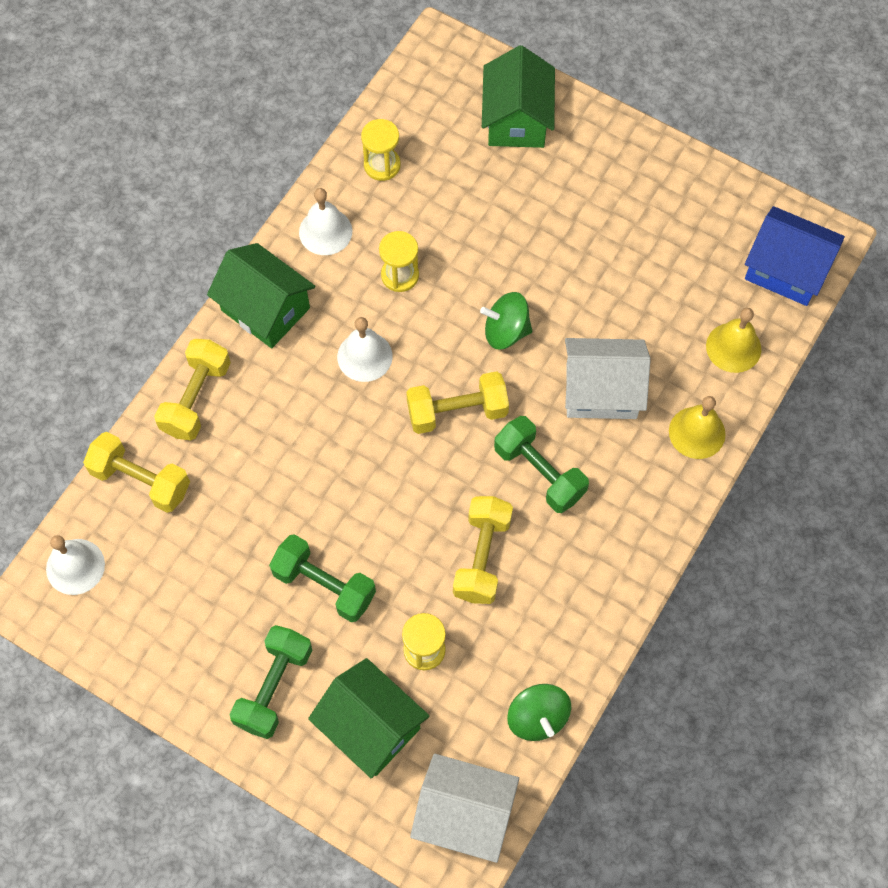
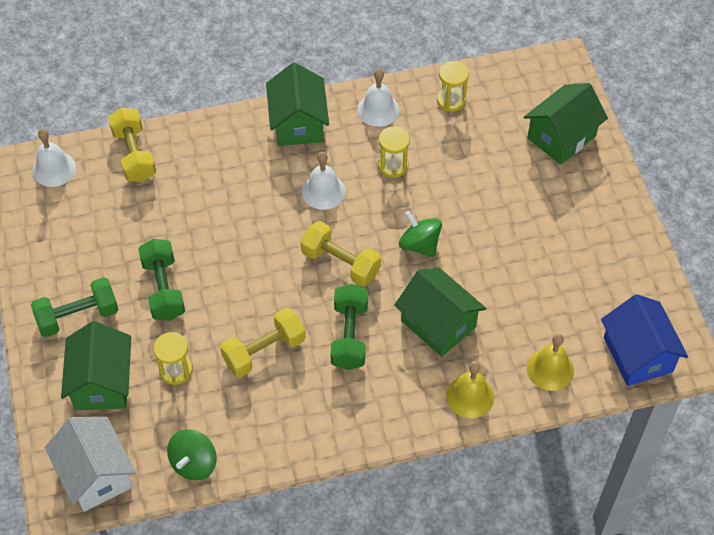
camera: 45 degrees right, 10 degrees down
(196, 398) = (209, 138): yellow dumbbell -> none
(601, 391) = (438, 324): white house -> green house

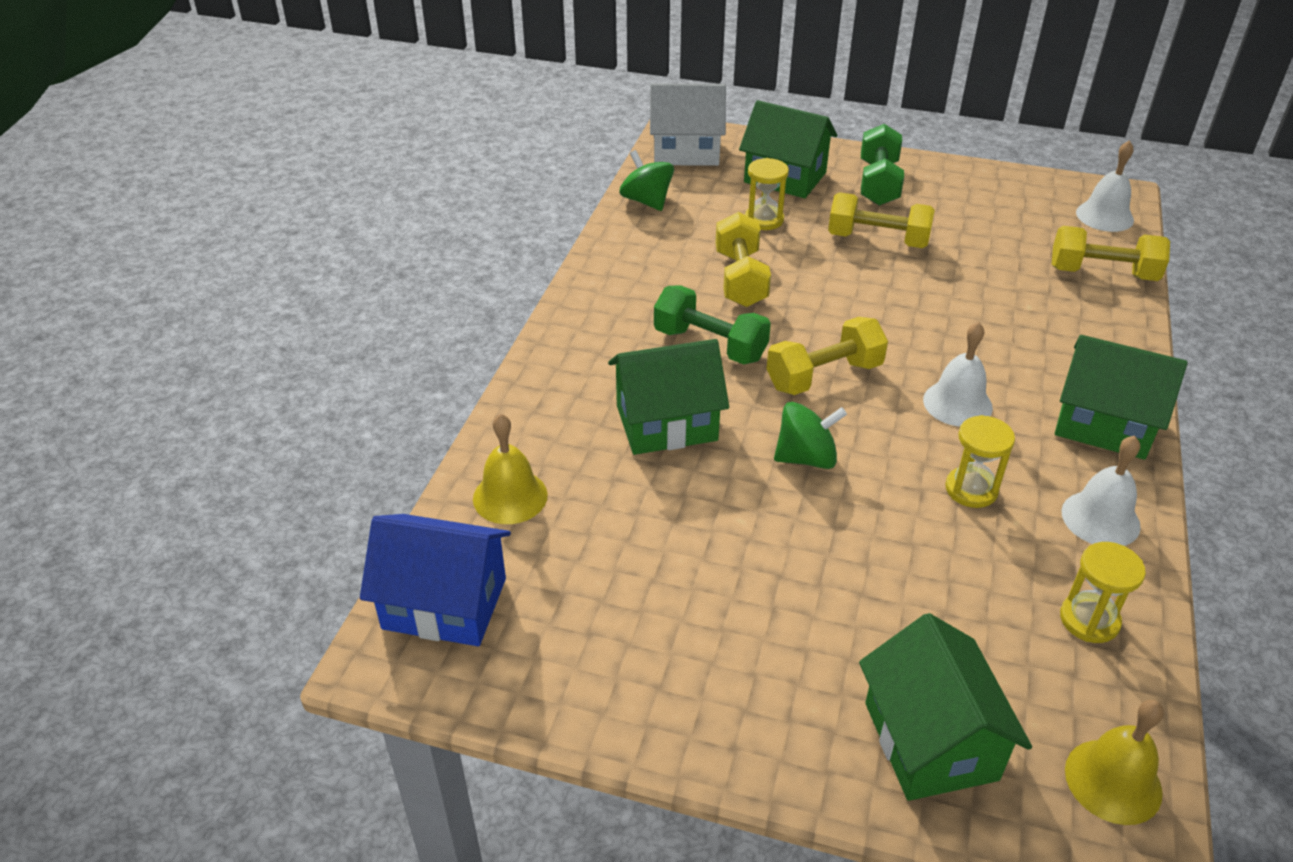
camera: 120 degrees right, 15 degrees down
(163, 289) = (877, 240): green dumbbell -> yellow dumbbell
(470, 396) = (542, 407): yellow bell -> yellow bell (1113, 781)

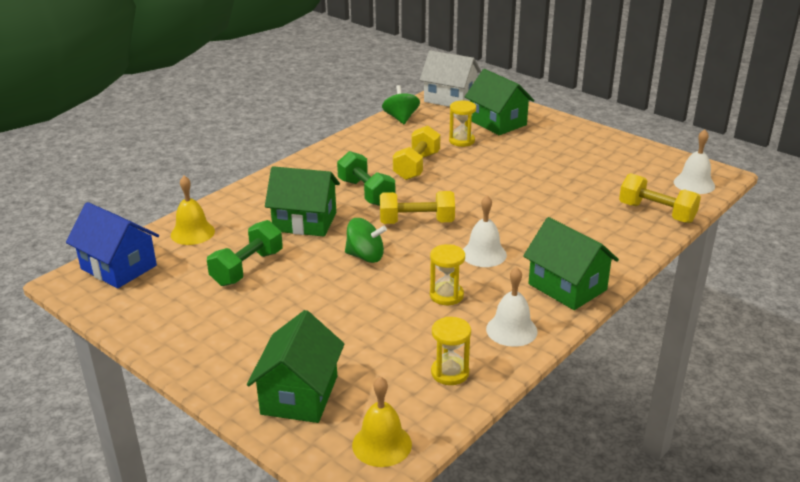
camera: 25 degrees right, 10 degrees down
(877, 240) = (522, 165): yellow dumbbell -> none
(878, 183) = (555, 137): green dumbbell -> green dumbbell (247, 268)

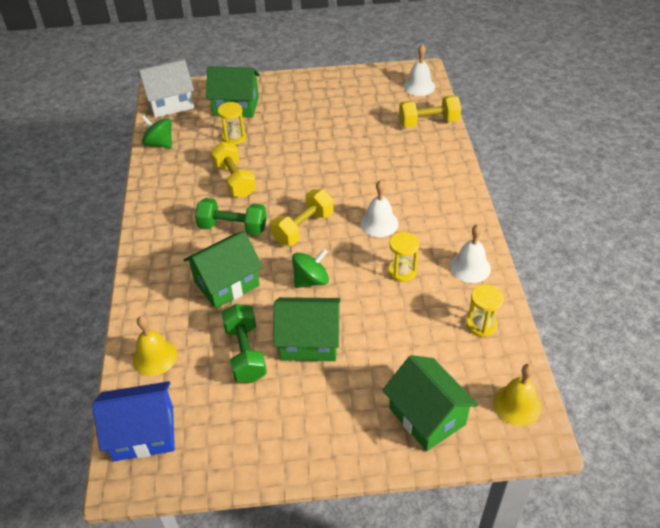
camera: 45 degrees left, 15 degrees up
(567, 287) = (456, 213): green house -> green house (309, 341)

